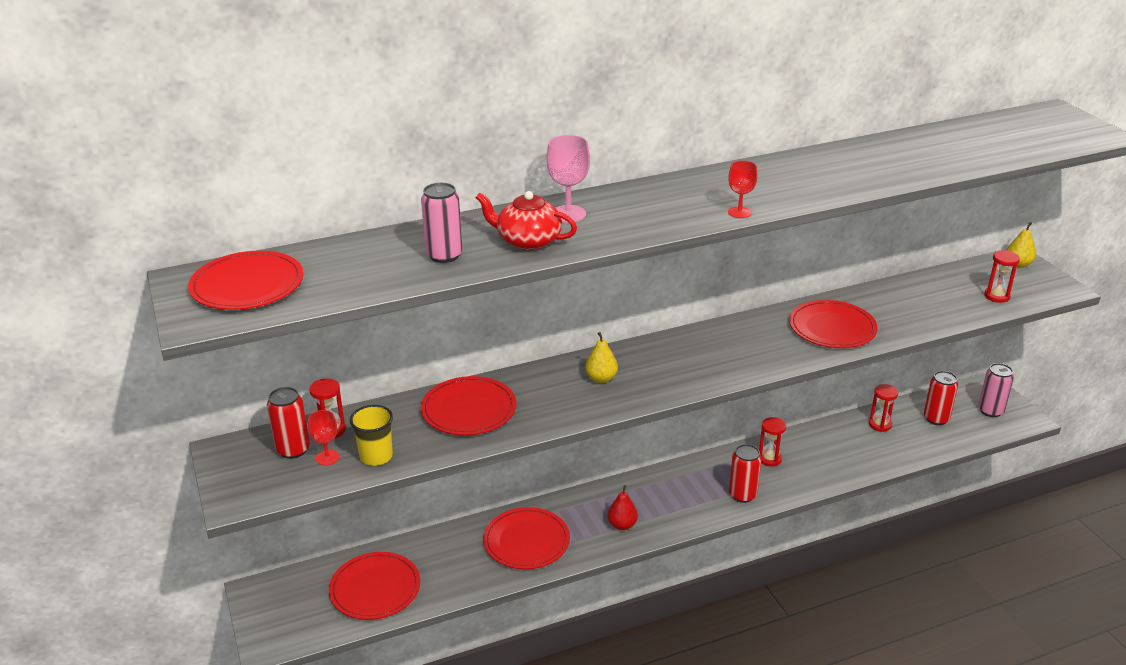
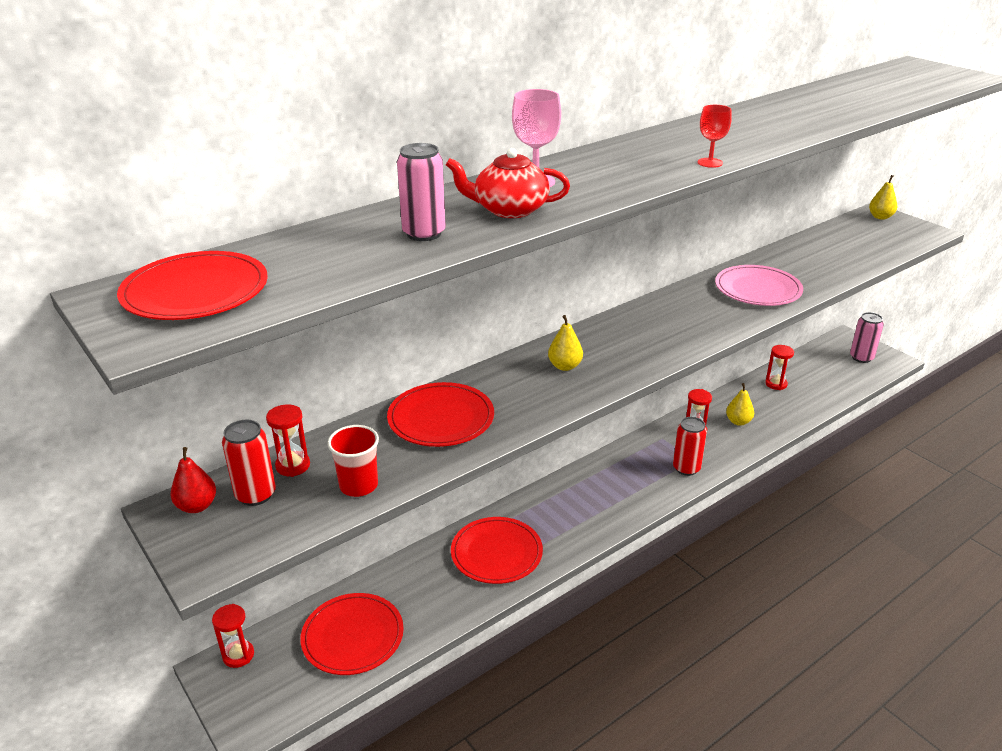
camera: 15 degrees left, 0 degrees up
(327, 457) = (301, 496): red goblet -> none
(376, 456) = (358, 485): yellow cup -> red cup
(622, 525) = (585, 518): red pear -> red pear (197, 506)
(819, 457) = (738, 421): none -> yellow pear
(832, 328) = (758, 289): red plate -> pink plate
(936, 419) = (820, 371): red can -> none
(997, 296) = (881, 244): red hourglass -> red hourglass (238, 655)

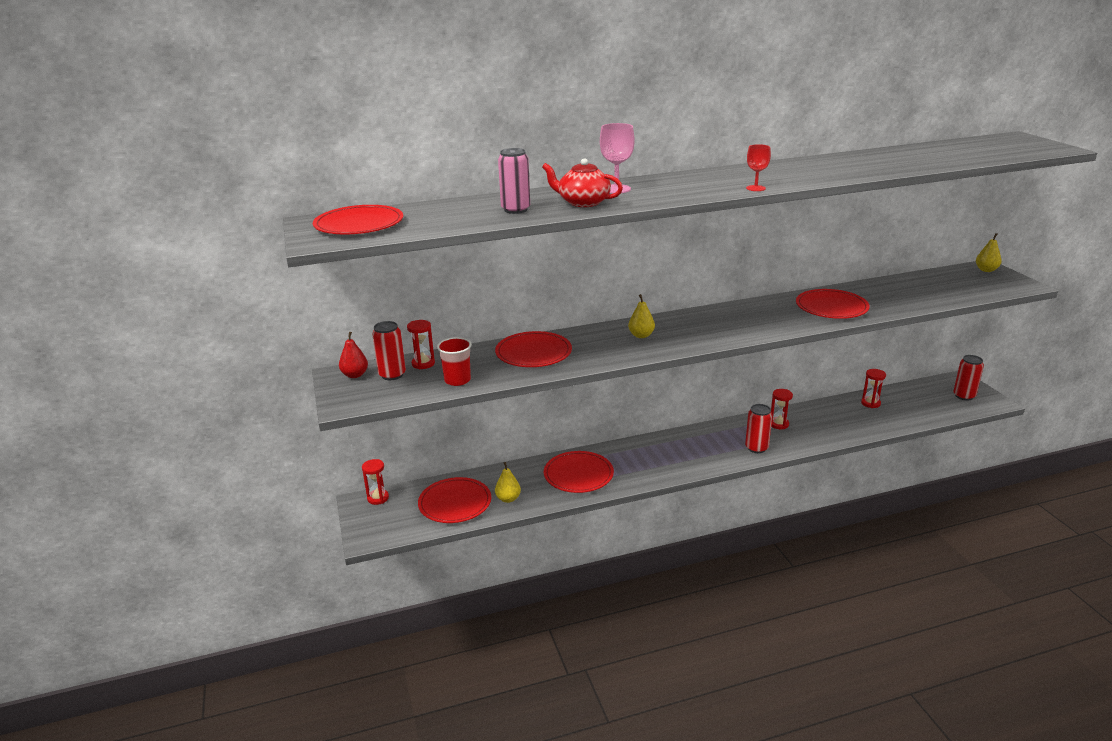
camera: 20 degrees right, 5 degrees down
(738, 421) = (820, 424): yellow pear -> yellow pear (508, 499)
(758, 289) = (831, 307): pink plate -> red plate
(861, 357) = (964, 396): pink can -> red can

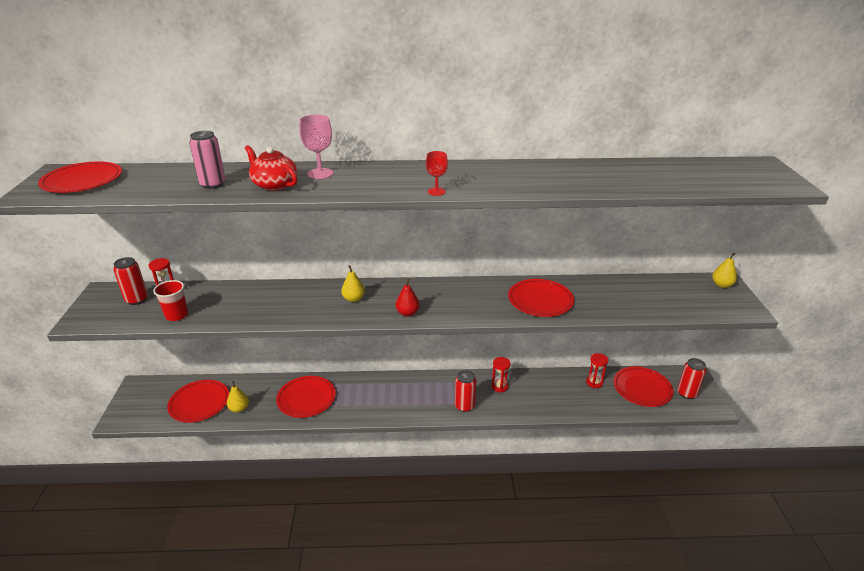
camera: 15 degrees right, 5 degrees up
(355, 375) = (112, 294): red pear -> red pear (407, 313)
(378, 498) = (150, 385): red hourglass -> none
(533, 353) = (256, 299): red plate -> red plate (642, 388)

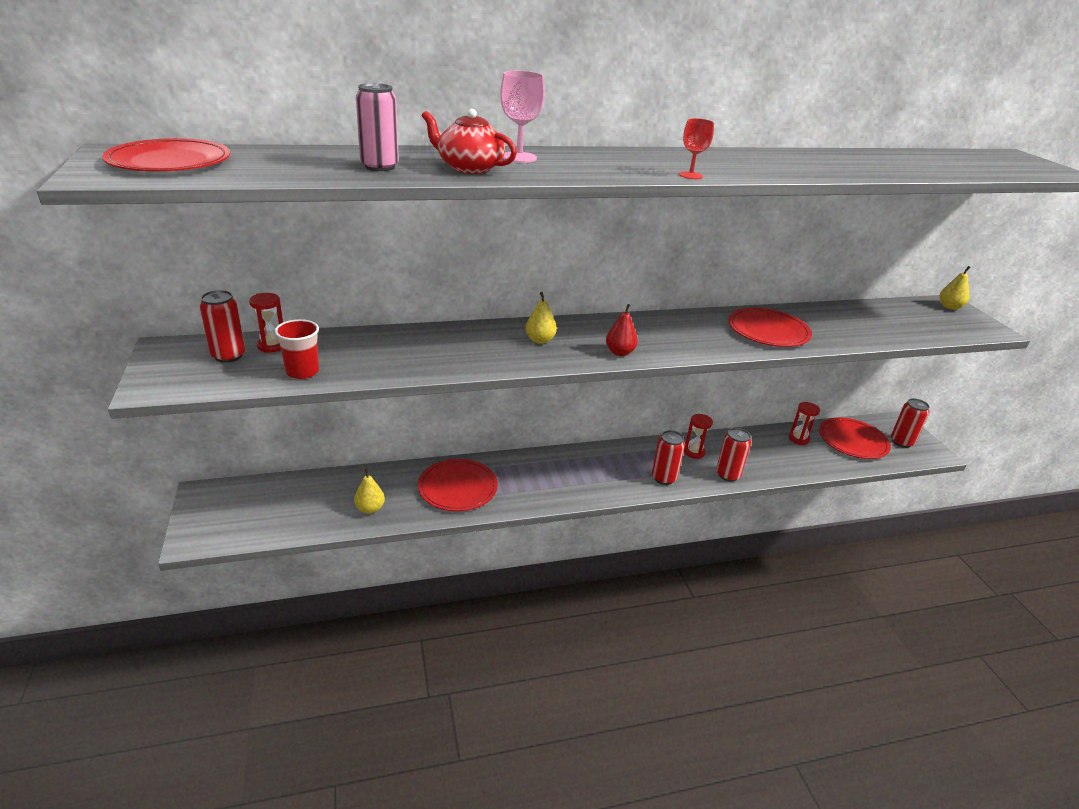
camera: 15 degrees left, 0 degrees up
(199, 403) = (308, 507): red plate -> none
(518, 408) = (728, 475): none -> red can

